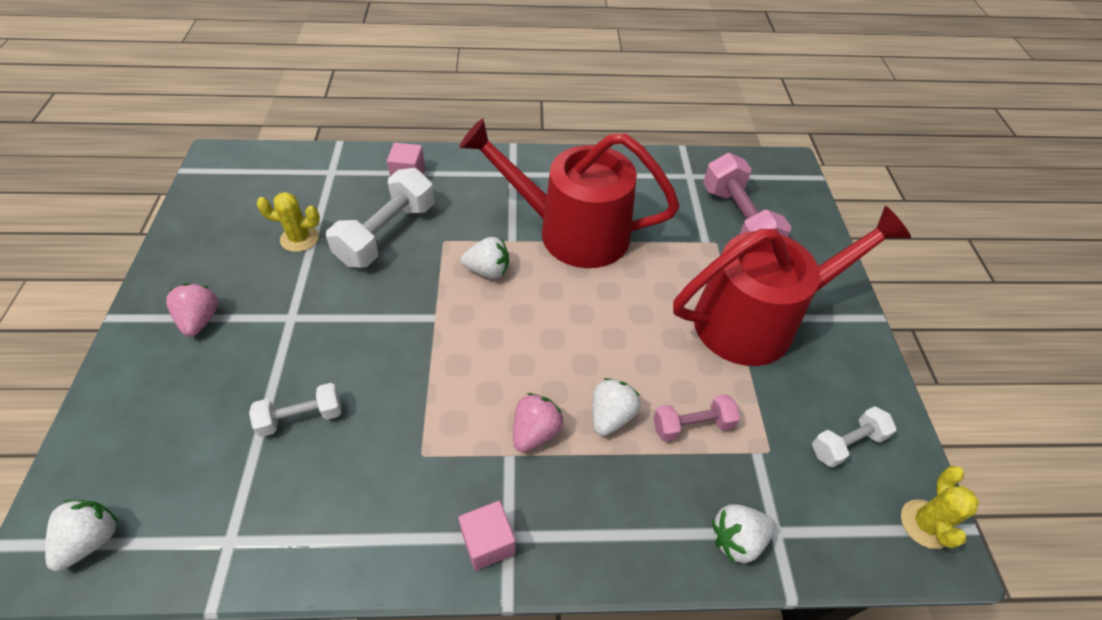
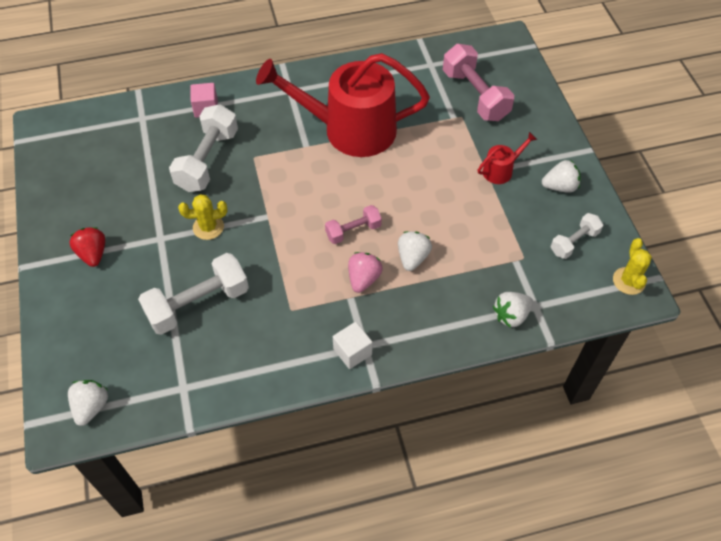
camera: 10 degrees left, 5 degrees up
(200, 320) = (93, 254): pink strawberry -> red strawberry
(299, 238) = (140, 178): yellow cactus -> yellow cactus (208, 227)
(301, 417) = (198, 304): white dumbbell -> white dumbbell, size x1.76
(488, 270) = (295, 173): white strawberry -> white strawberry (560, 186)
(488, 542) = (352, 352): pink cube -> white cube
(692, 425) = (469, 252): pink dumbbell -> pink dumbbell (353, 231)
(756, 320) = (501, 170): red watering can -> red watering can, size x0.41

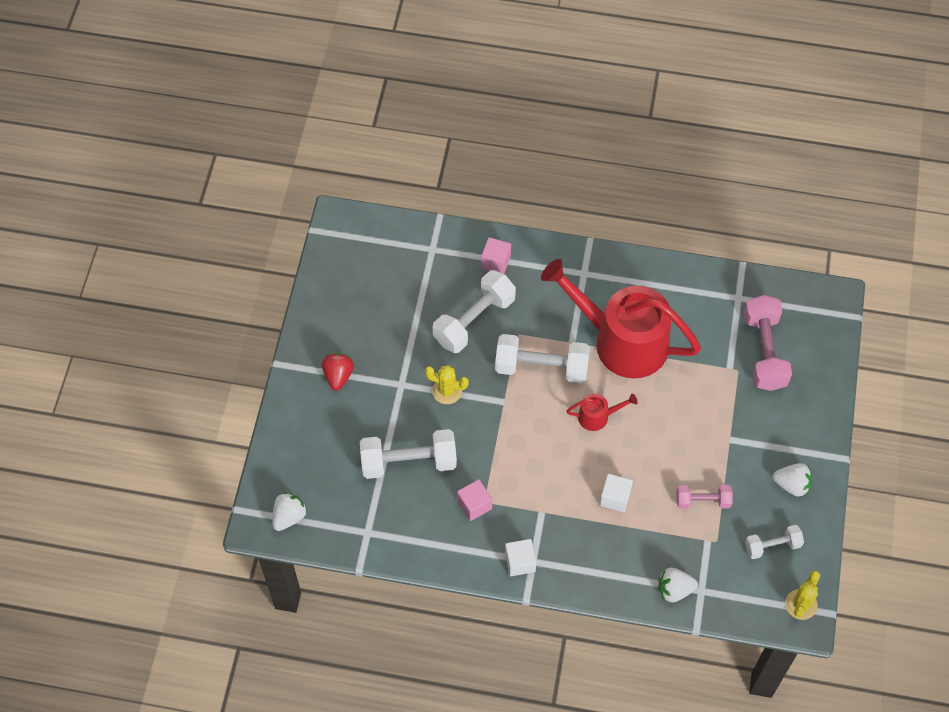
camera: 25 degrees right, 5 degrees up
(282, 317) = (474, 505): none -> pink cube
(288, 175) = (541, 367): none -> white dumbbell
(353, 231) = (574, 449): pink dumbbell -> pink dumbbell (703, 501)
(363, 279) = (561, 499): pink strawberry -> none
(412, 258) = (615, 498): white strawberry -> white cube
(501, 170) = (744, 444): red watering can -> red watering can (597, 416)

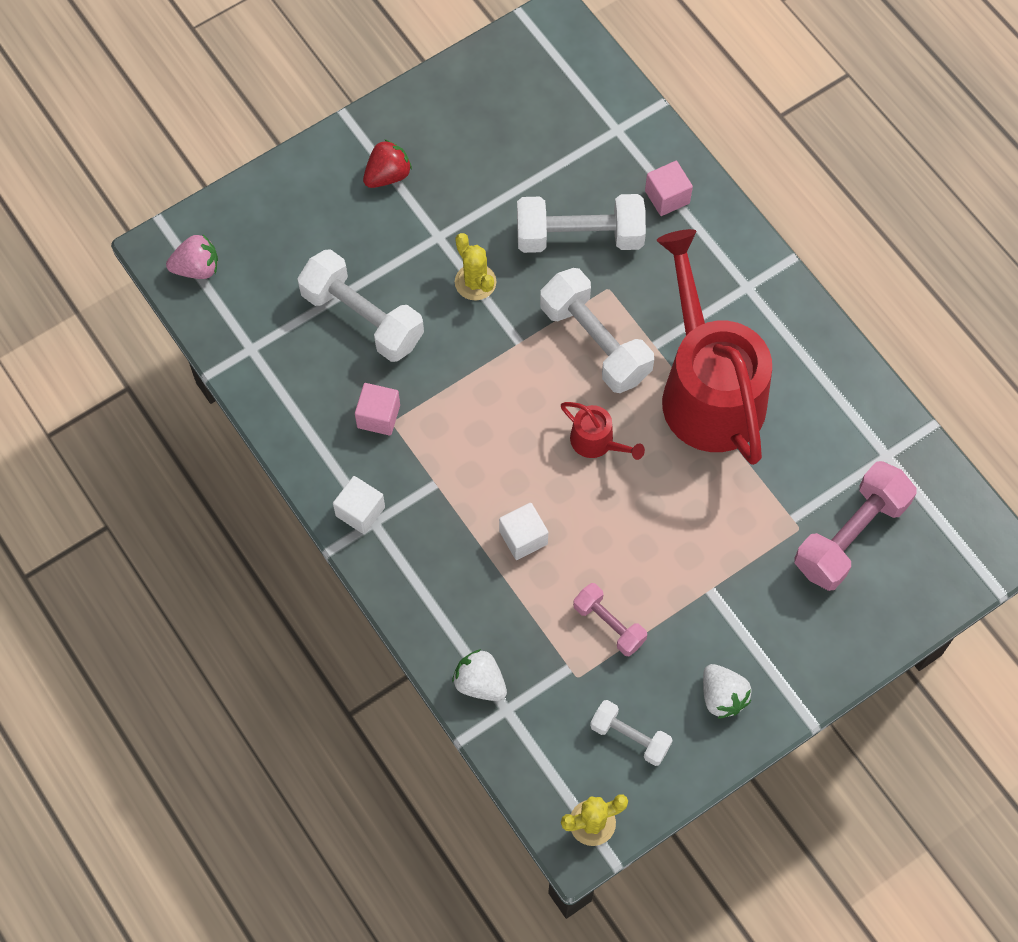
camera: 45 degrees right, 5 degrees up
(289, 516) = (197, 268): white strawberry -> pink strawberry

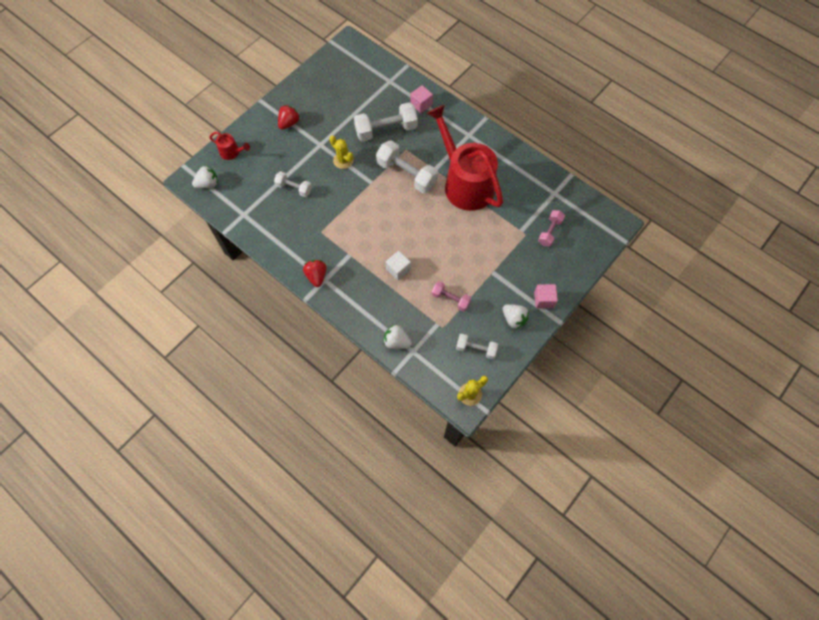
camera: 15 degrees left, 0 degrees up
(197, 268) = (208, 184): pink strawberry -> white strawberry
(360, 511) = (316, 276): white cube -> red strawberry
(362, 318) = (294, 188): white dumbbell -> white dumbbell, size x0.57
(378, 416) = (313, 230): pink cube -> pink cube (543, 300)
(596, 442) = (420, 218): red watering can -> red watering can (232, 152)
(850, 535) = (550, 232): pink dumbbell -> pink dumbbell, size x0.57

